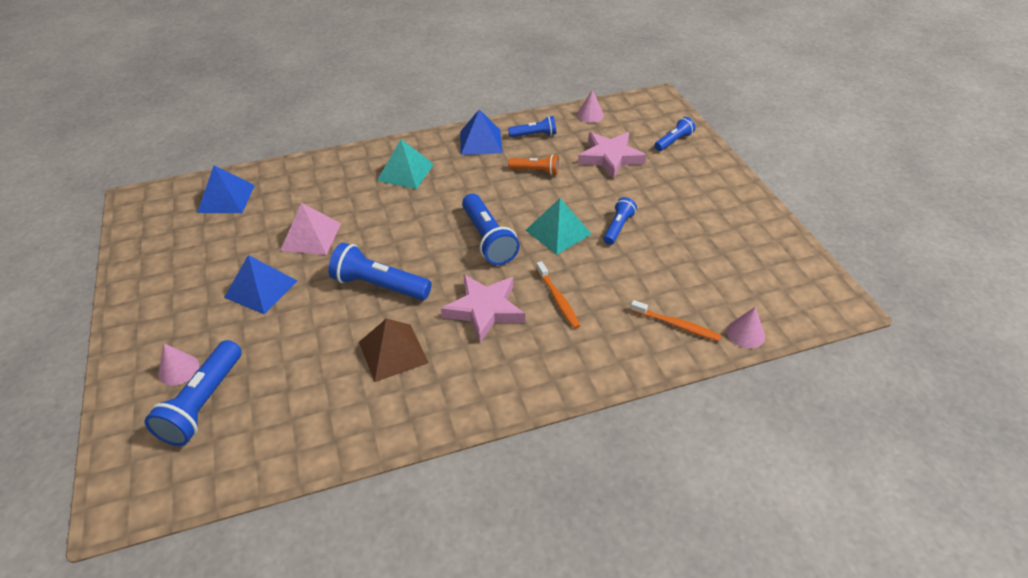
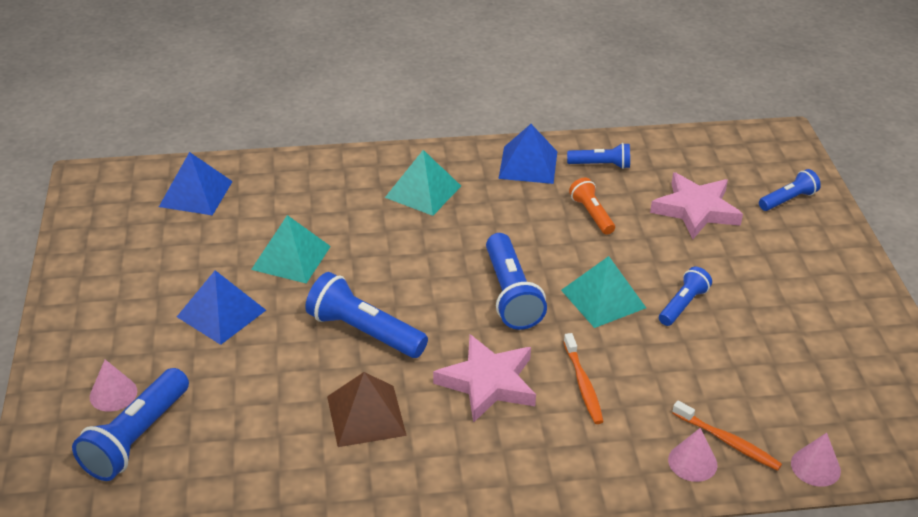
camera: 10 degrees right, 5 degrees down
(311, 236) = (291, 257): pink pyramid -> turquoise pyramid
(535, 171) = (592, 214): orange flashlight -> orange flashlight turned 135 degrees counterclockwise
(590, 115) = (683, 147): pink cone -> pink cone (692, 462)

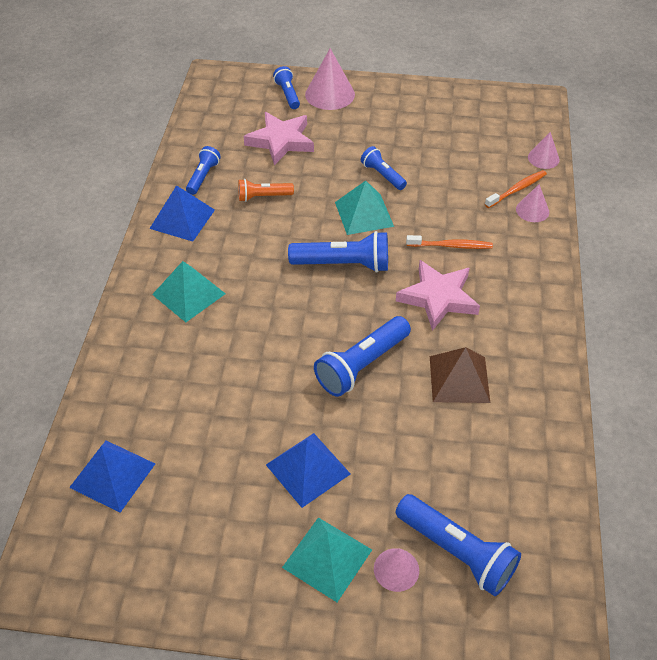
camera: 75 degrees left, 10 degrees up
(291, 257) = (246, 404): turquoise pyramid -> turquoise pyramid (327, 558)
(814, 234) = (330, 94): none -> pink cone

